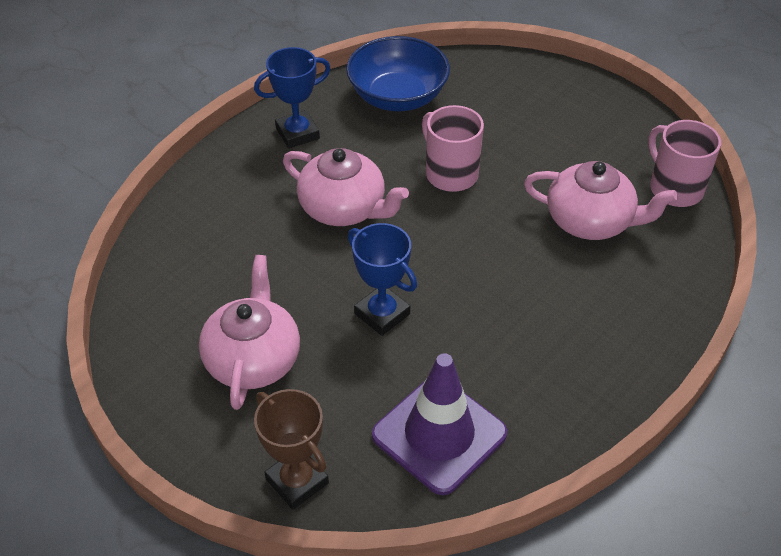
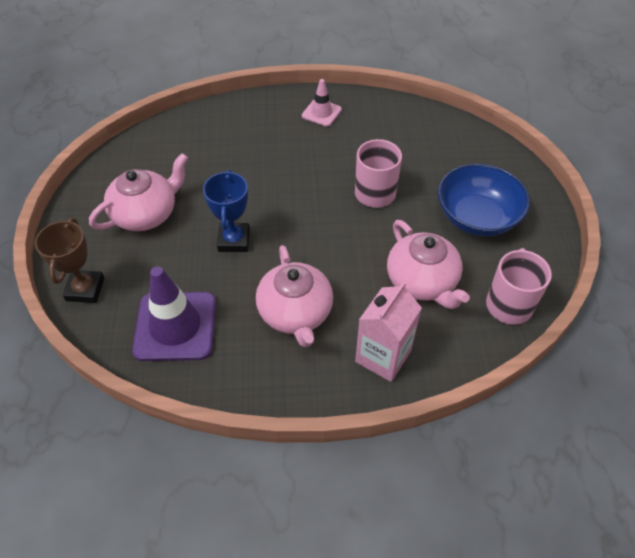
camera: 45 degrees right, 5 degrees up
(297, 133) = (321, 113): blue trophy -> pink traffic cone
(344, 208) = (291, 170): pink teapot -> pink teapot (295, 313)
(397, 97) = (405, 128): blue bowl -> blue bowl (477, 217)
(642, 306) = (383, 356): none -> pink carton

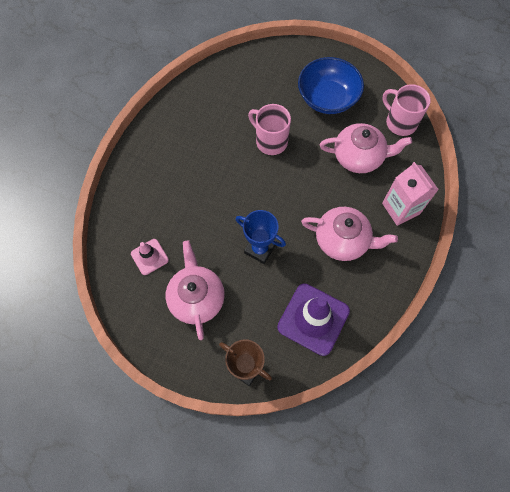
camera: 60 degrees left, 15 degrees up
(321, 113) = (170, 132): pink traffic cone -> pink traffic cone (149, 257)

